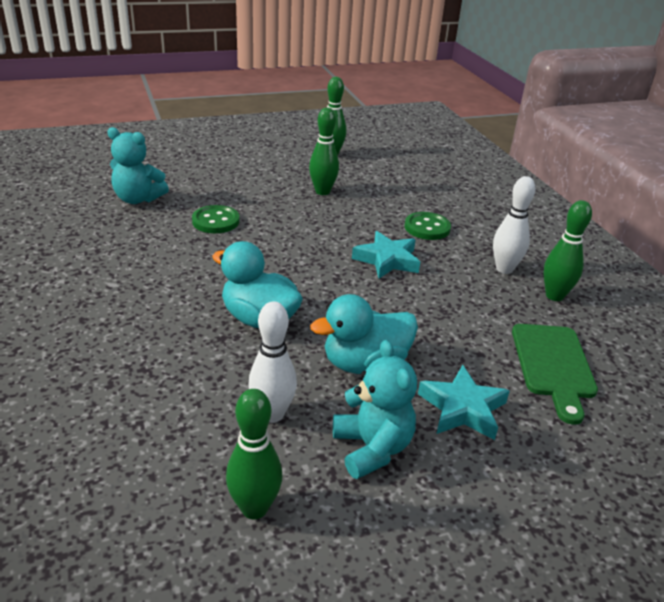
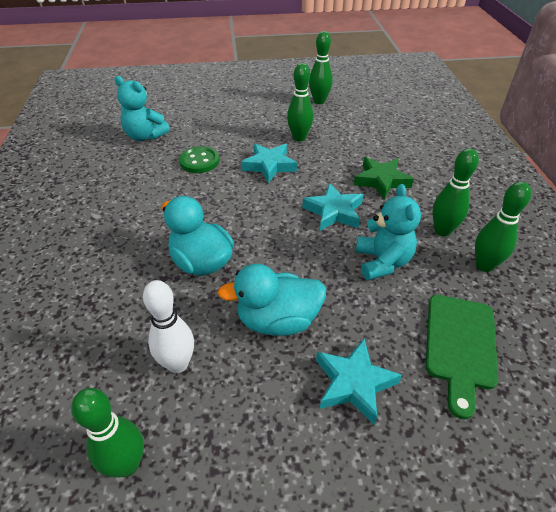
camera: 15 degrees right, 10 degrees up
(299, 221) = (269, 165): none -> turquoise star
(372, 448) = (254, 415): turquoise teddy bear -> turquoise teddy bear (382, 262)
(427, 228) = (381, 181): green button -> green star
(504, 269) = (442, 231): white bowling pin -> green bowling pin

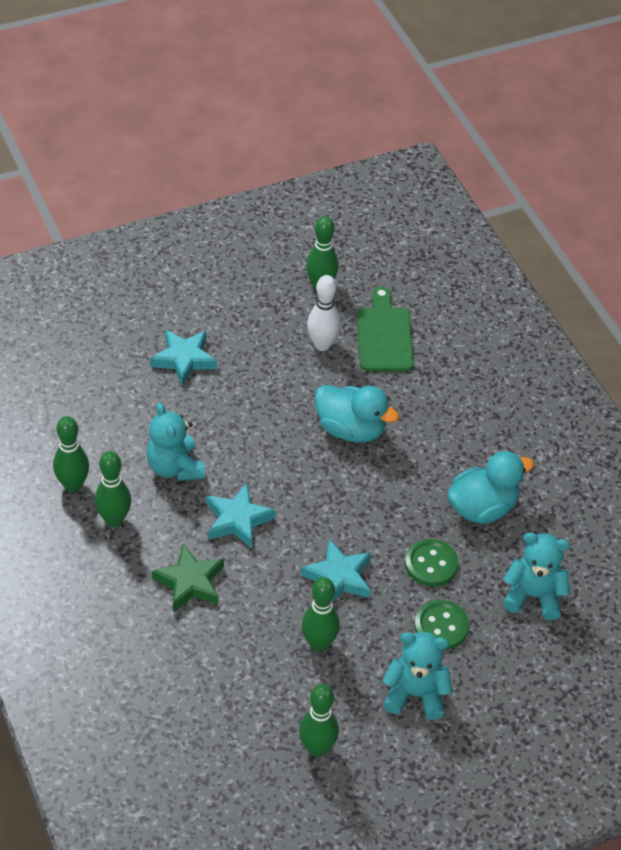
camera: 160 degrees right, 5 degrees up
(215, 133) = (441, 626): none -> green button
(251, 110) = (415, 694): none -> turquoise teddy bear
(278, 320) = (257, 392): turquoise duck -> turquoise duck (482, 508)
(460, 345) = (102, 403): green cutting board -> green cutting board (384, 335)

